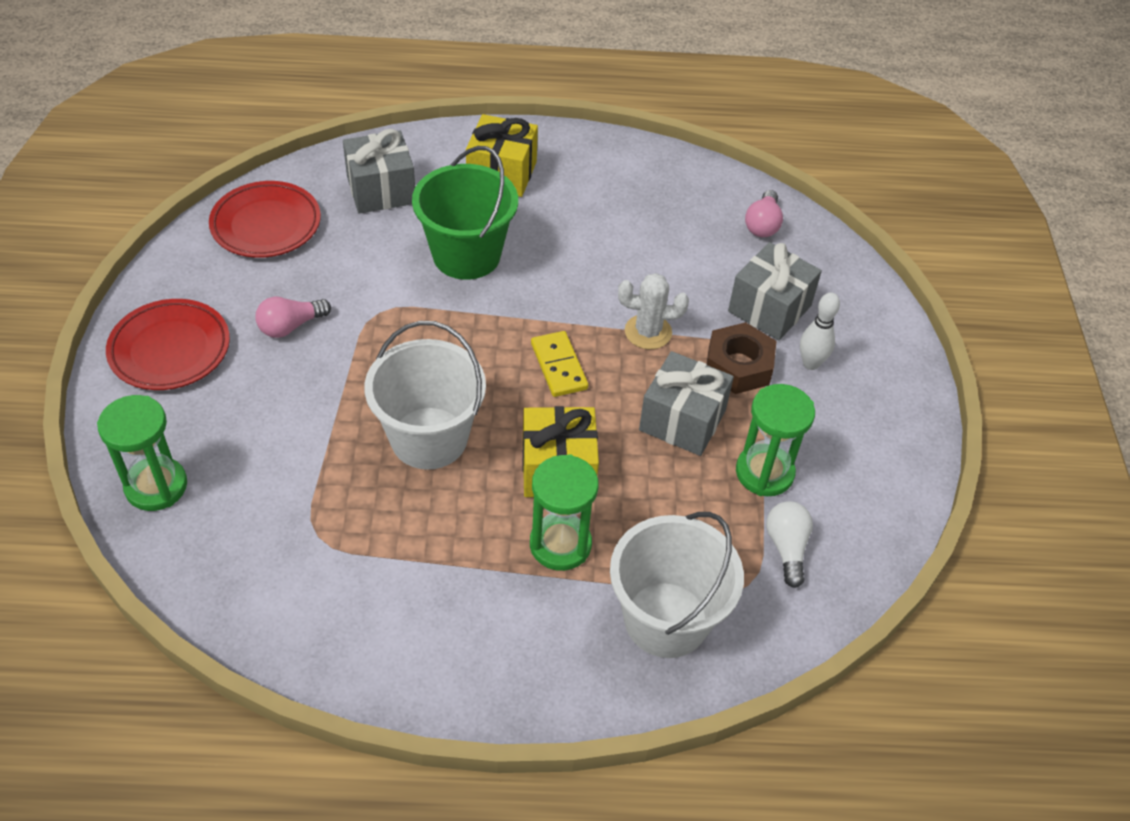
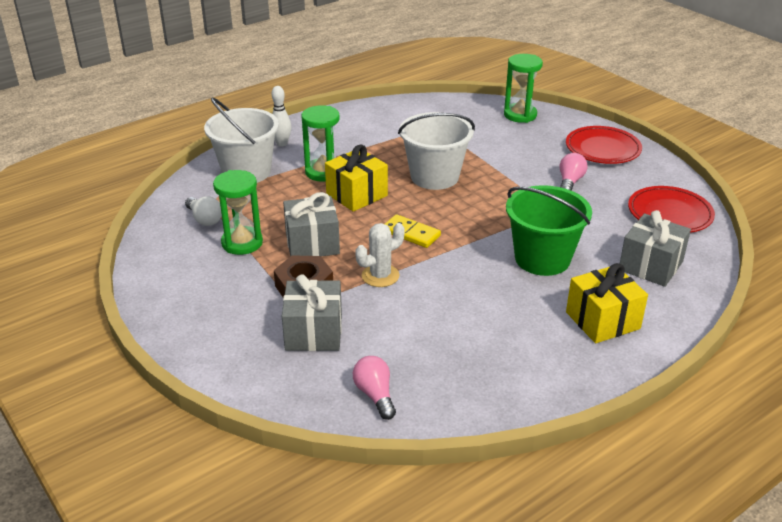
camera: 145 degrees right, 15 degrees down
(810, 363) = (256, 312): white bowling pin -> white bowling pin (282, 143)

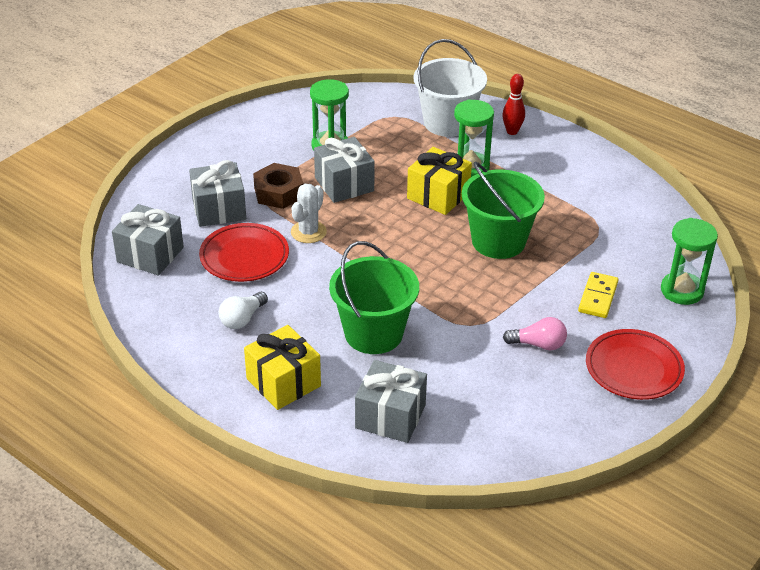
camera: 75 degrees right, 5 degrees up
(204, 219) = (358, 118): white light bulb -> white light bulb (242, 319)
(282, 143) = (512, 131): white bowling pin -> red bowling pin
(375, 395) = (150, 255): pink light bulb -> grey gift
(380, 276) = (308, 232): white cactus -> white cactus turned 75 degrees clockwise
(411, 233) = (384, 240): yellow domino -> yellow domino (597, 297)
(434, 176) = (498, 241): white bucket -> green bucket
(669, 214) = (505, 432): red plate -> red plate (244, 257)

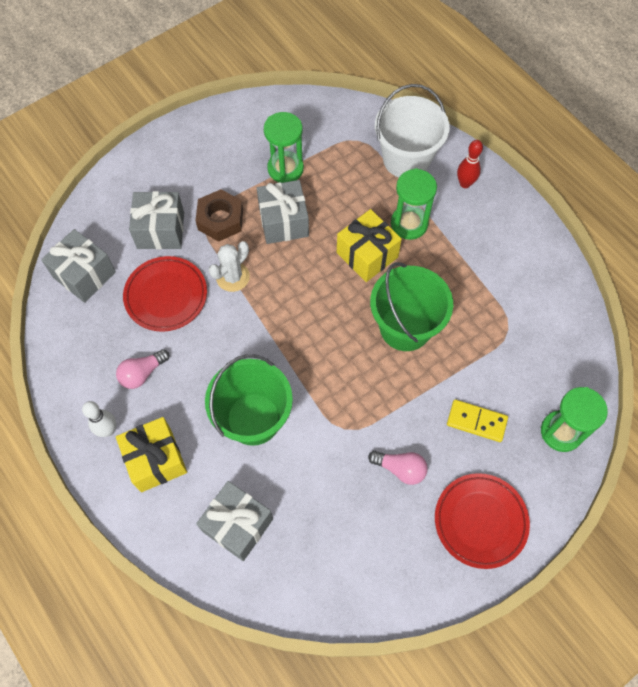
camera: 15 degrees right, 25 degrees up
(222, 368) = (108, 430): none -> white bowling pin
(242, 319) = (142, 373): white light bulb -> pink light bulb
(597, 297) = (476, 421): yellow domino -> yellow domino turned 75 degrees clockwise

